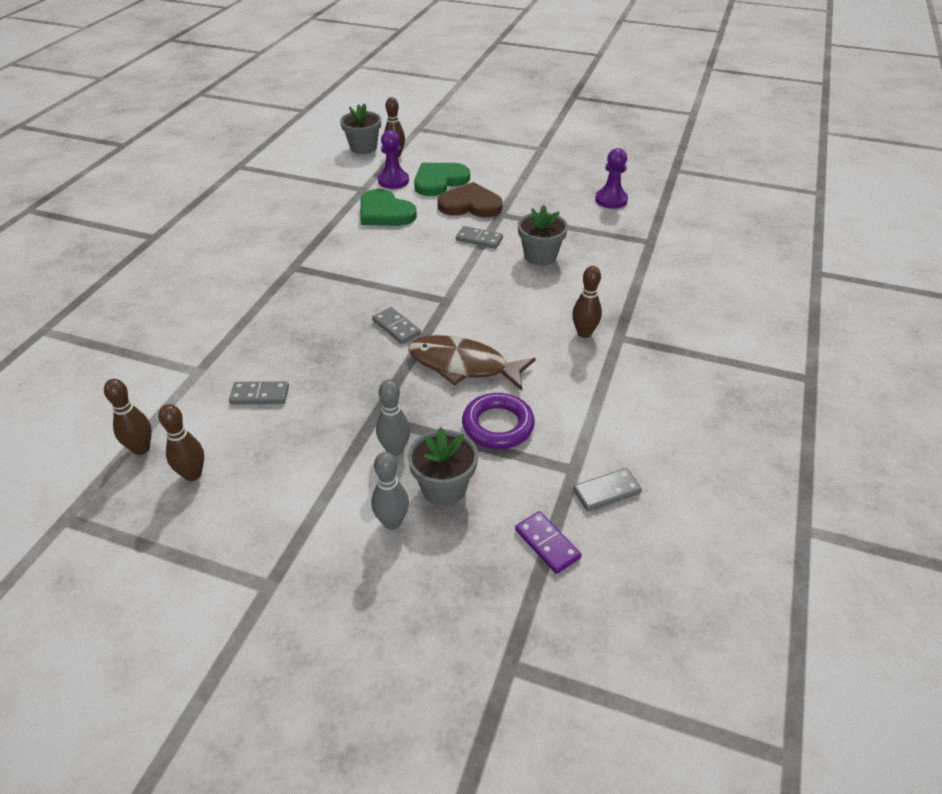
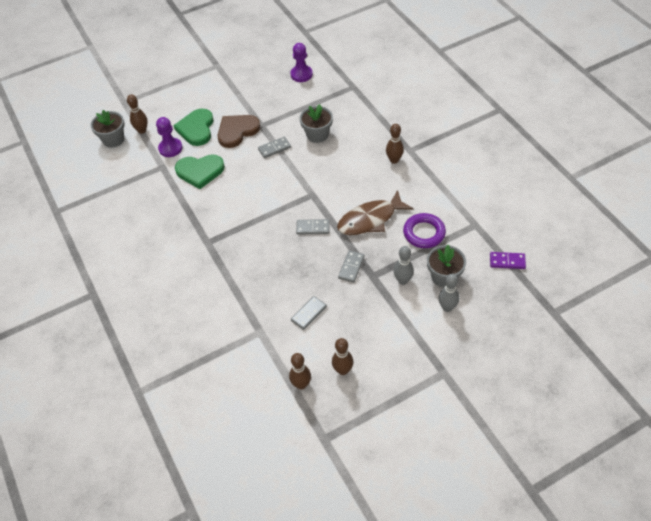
camera: 45 degrees left, 10 degrees up
(606, 492) = (498, 223): grey domino -> grey domino (351, 267)

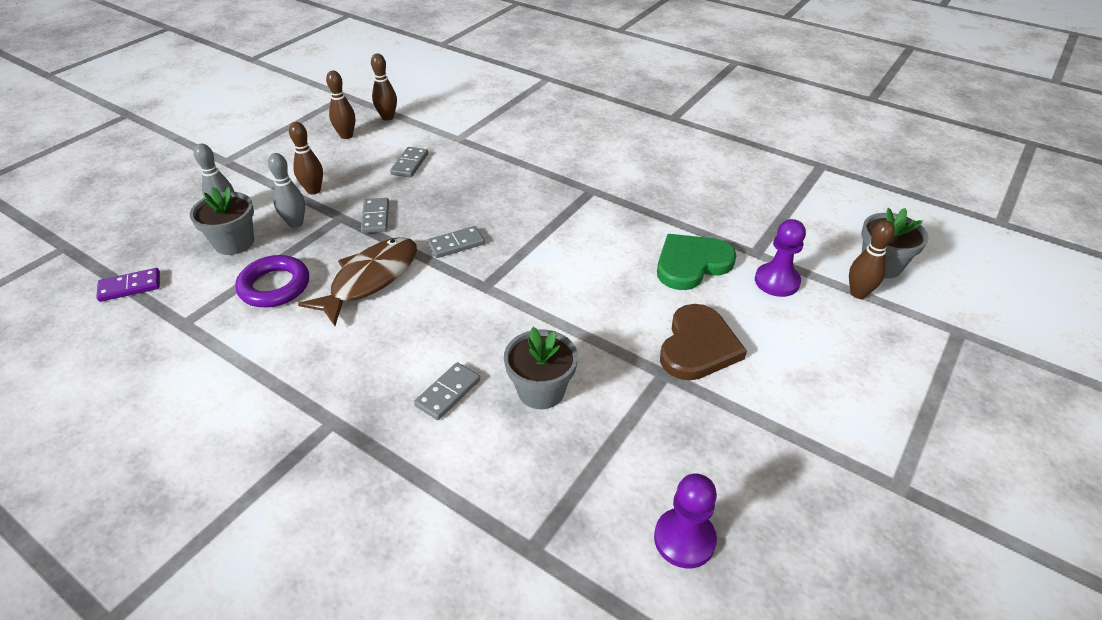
camera: 150 degrees right, 10 degrees down
(196, 129) = (773, 326): green heart -> none
(274, 148) = (603, 337): grey domino -> grey domino (448, 393)
(394, 160) = (360, 389): brown bowling pin -> brown bowling pin (313, 190)

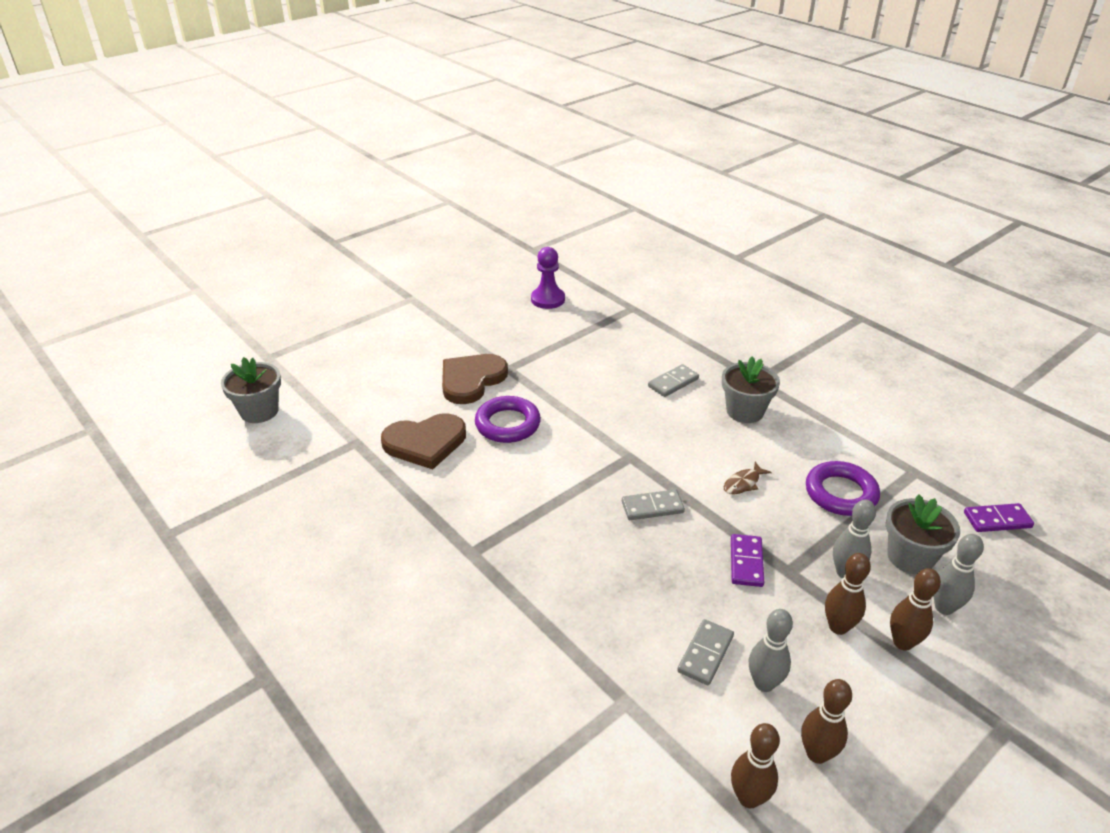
camera: 165 degrees left, 5 degrees down
(370, 279) = (743, 483): brown fish -> brown fish, size x0.43
(372, 157) = (764, 683): none -> grey bowling pin
(375, 217) = (746, 562): grey domino -> purple domino
(541, 390) = (604, 373): grey flower pot -> grey flower pot (745, 411)
(623, 298) = (507, 424): none -> purple ring
(691, 264) = (425, 443): green heart -> brown heart
(777, 281) = (364, 414): purple pawn -> none
(858, 293) = (308, 393): brown bowling pin -> brown bowling pin (902, 642)

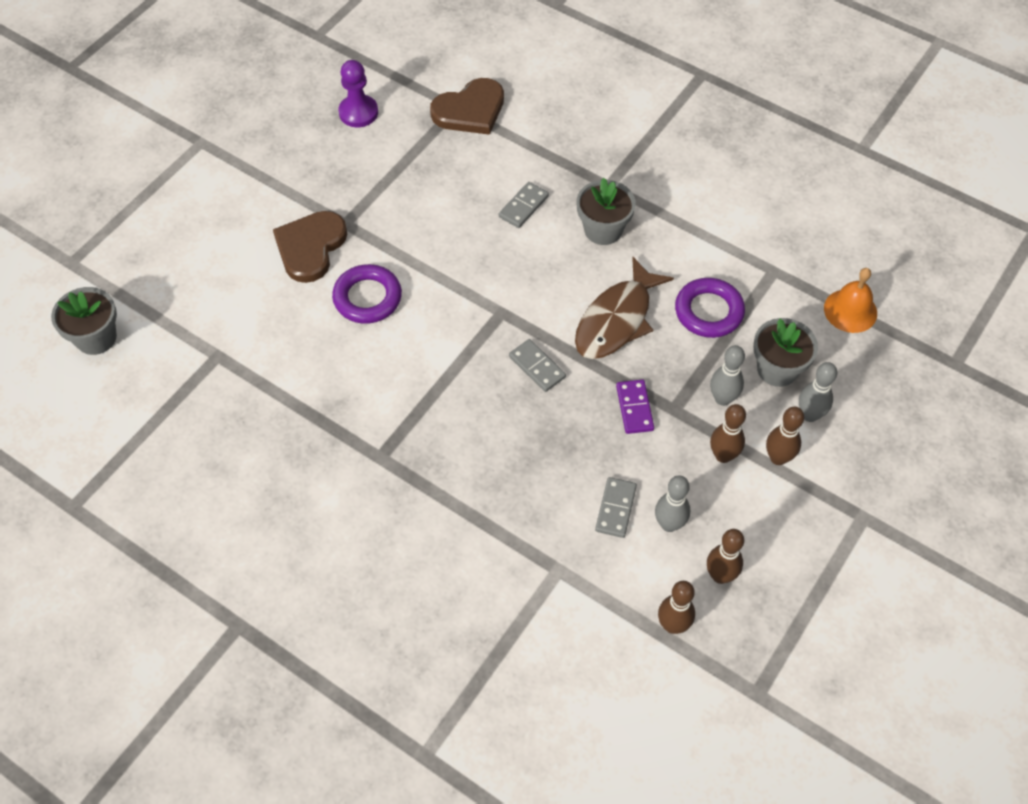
camera: 15 degrees left, 20 degrees up
(425, 443) = (290, 340): brown heart -> brown heart (470, 110)
(652, 507) = (537, 367): grey domino -> grey domino turned 75 degrees clockwise
(743, 483) = (617, 320): brown fish -> brown fish, size x2.34
(997, 520) = (850, 310): purple domino -> orange bell

